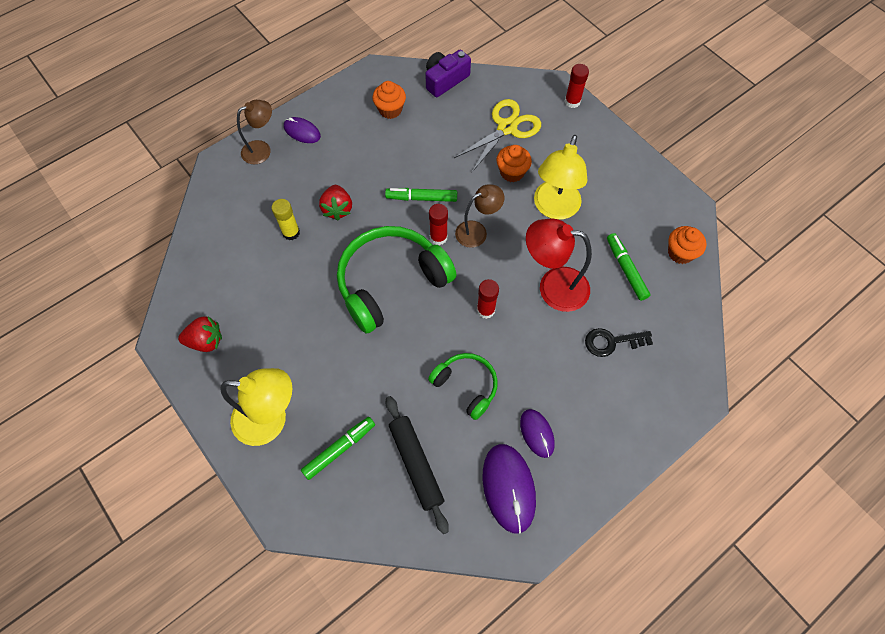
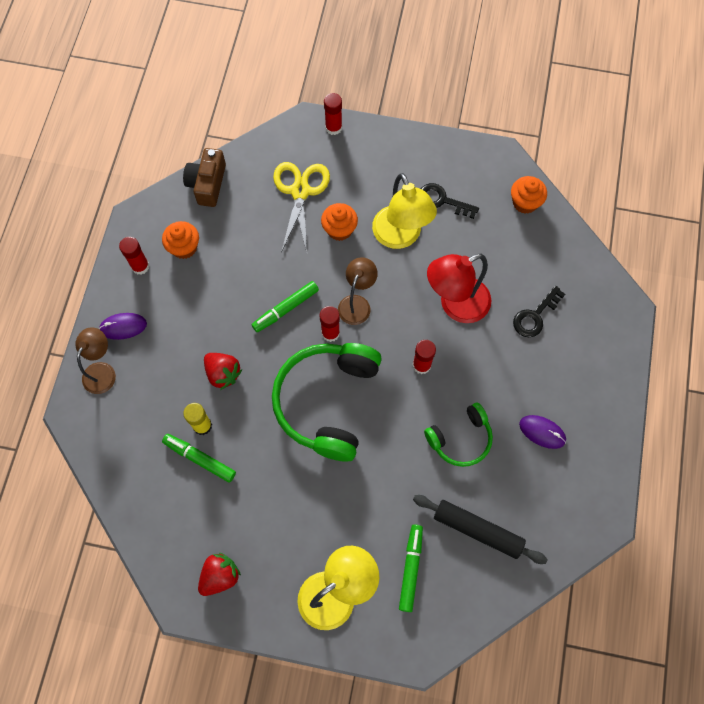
camera: 40 degrees left, 5 degrees up
(350, 102) = (140, 266): none -> red glue stick
(445, 80) = (207, 184): purple camera -> brown camera
(466, 386) = (460, 439): green headphones -> green headphones turned 150 degrees clockwise
(508, 488) = (557, 490): purple mouse -> none
(611, 206) = (442, 201): none -> black key
(626, 269) = (497, 247): green marker -> green marker (200, 459)

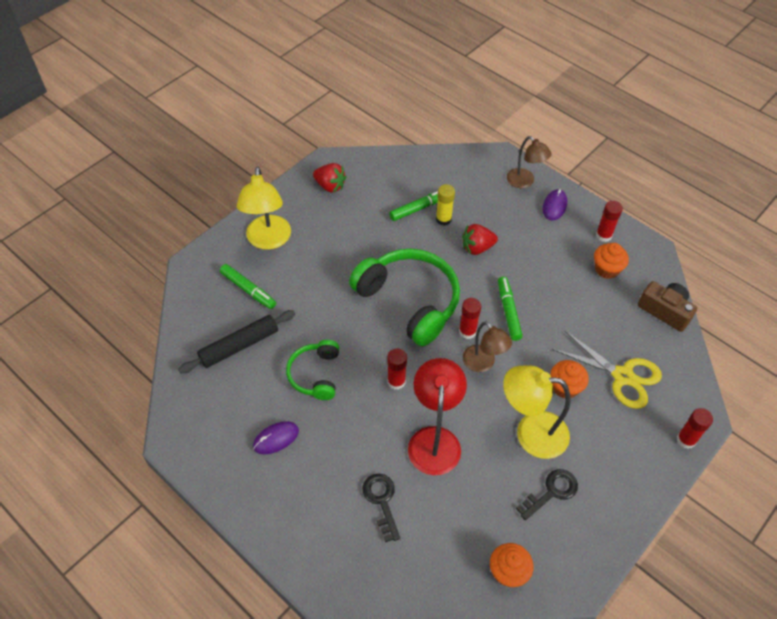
camera: 120 degrees right, 15 degrees down
(220, 576) = (330, 186): red strawberry -> red strawberry turned 45 degrees counterclockwise

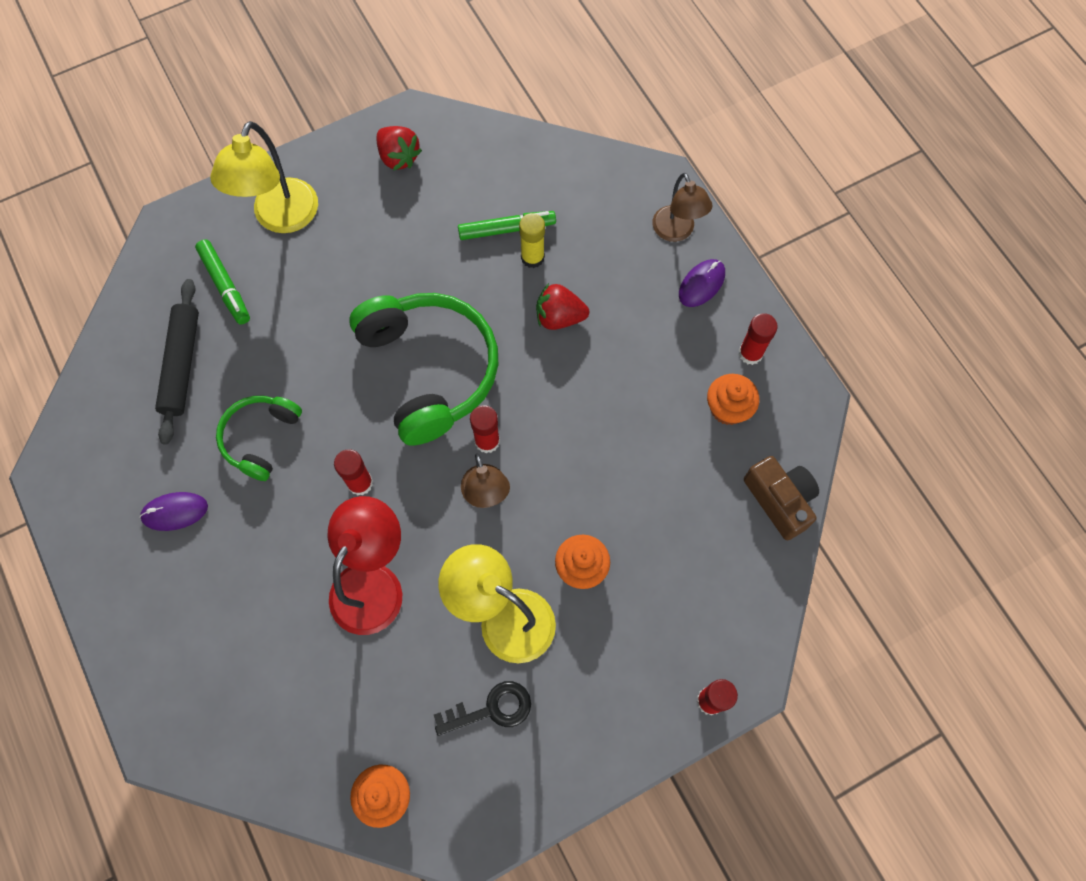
camera: 20 degrees right, 15 degrees up
(239, 346) = (181, 364): black rolling pin -> black rolling pin turned 75 degrees counterclockwise
(382, 501) = (269, 644): black key -> none
(508, 311) = (557, 429): green marker -> none
(622, 376) = (668, 578): yellow scissors -> none

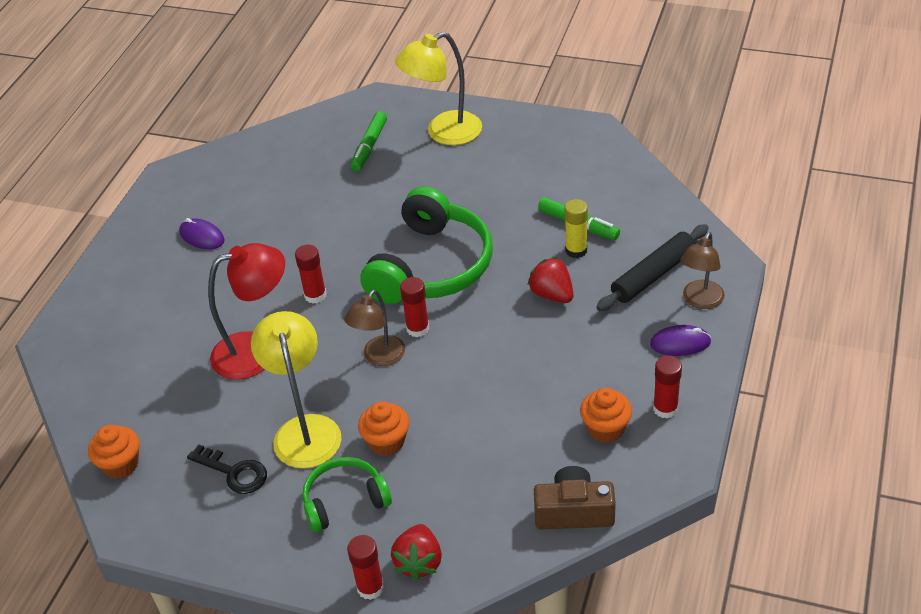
camera: 50 degrees right, 25 degrees down
(181, 364) = (297, 169): black rolling pin -> black rolling pin (653, 275)
(261, 438) = (291, 233): green headphones -> green headphones (344, 501)
(398, 157) = (556, 144): red strawberry -> red strawberry (419, 562)
(780, 500) = (574, 512): brown camera -> brown camera turned 105 degrees counterclockwise

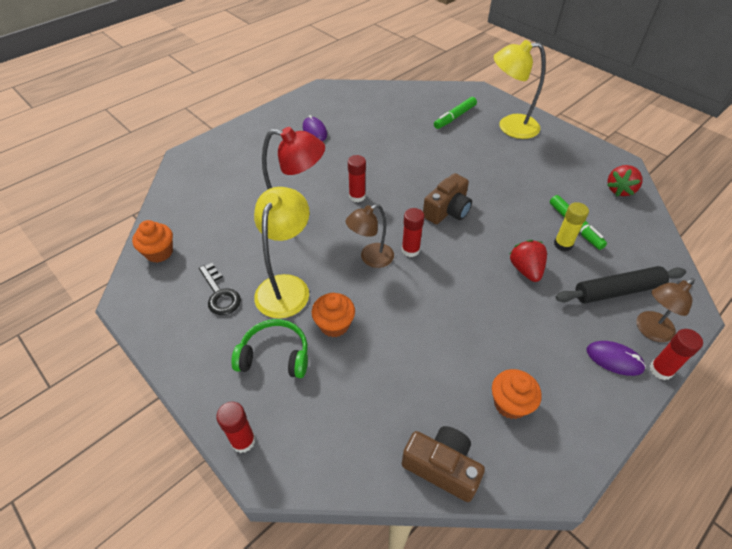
camera: 25 degrees right, 5 degrees up
(419, 562) = (292, 440): red strawberry -> red strawberry (619, 190)
(431, 266) = (447, 210): green headphones -> brown camera
(665, 408) = (572, 412): red glue stick -> red glue stick (661, 370)

